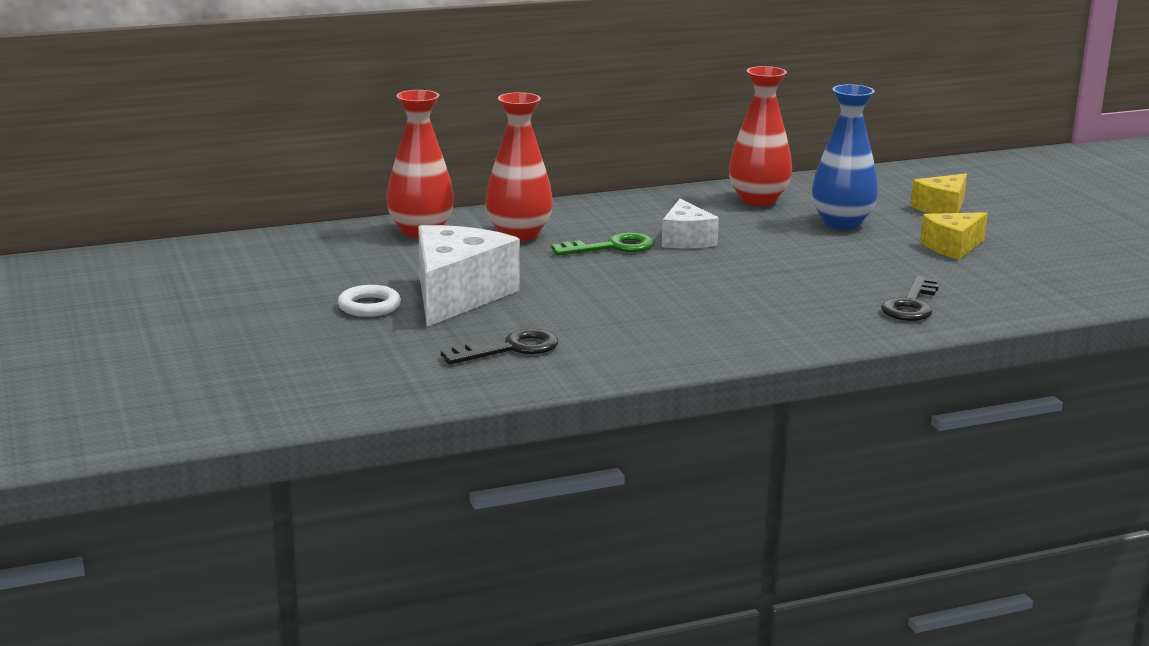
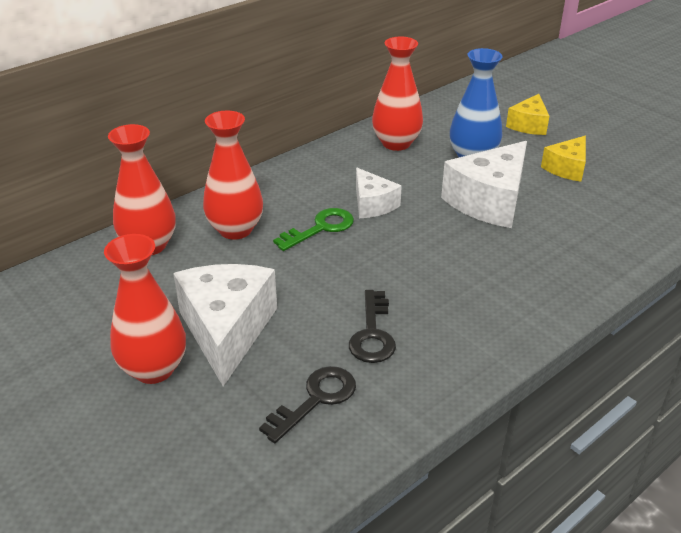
camera: 20 degrees left, 15 degrees up
(369, 306) = (154, 369): white ring -> red vase
(826, 257) = (489, 201): none -> white cheese
(911, 305) = (588, 246): black key -> black key (372, 334)

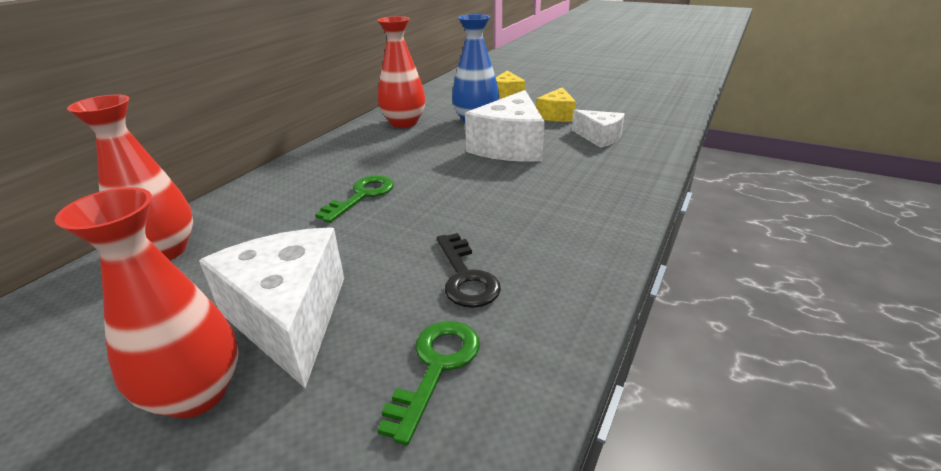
camera: 20 degrees left, 5 degrees down
(235, 230) = (268, 215): red vase -> none
(316, 399) = (436, 367): black key -> green key
(372, 204) = (405, 168): white cheese -> white cheese (599, 137)

